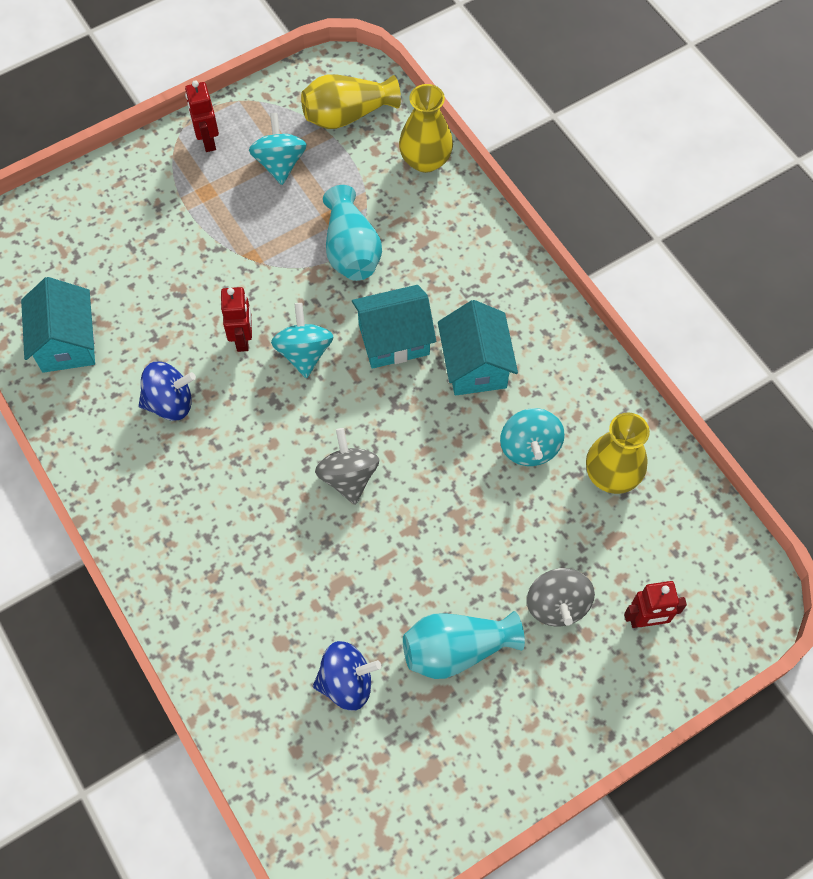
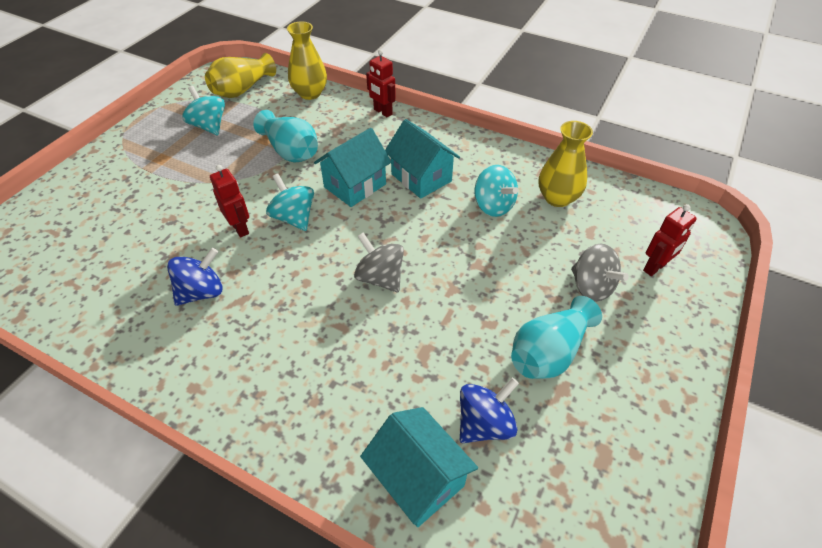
camera: 30 degrees left, 15 degrees down
(67, 342) = (85, 289): turquoise house -> turquoise house (418, 478)
(208, 141) = (147, 132): red robot -> red robot (382, 112)

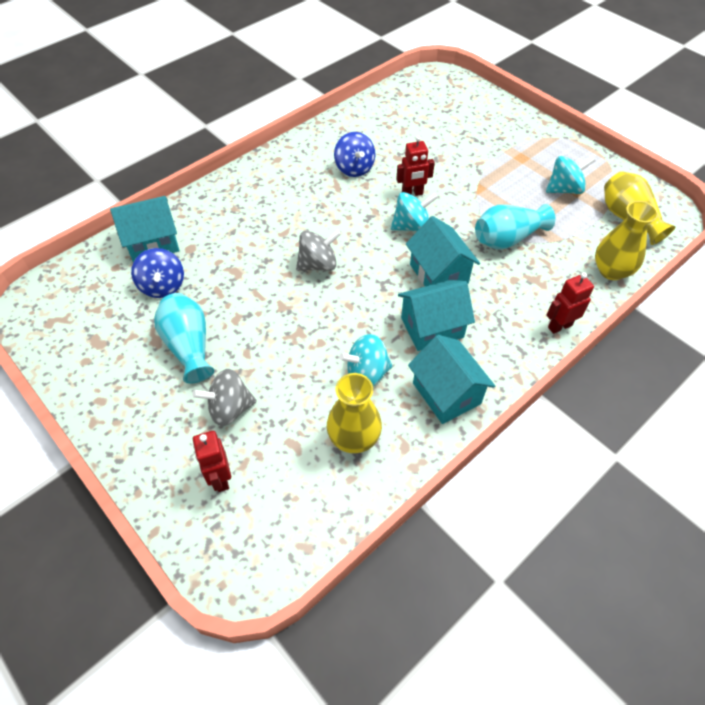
camera: 110 degrees right, 5 degrees up
(482, 157) = (446, 393): none -> turquoise house

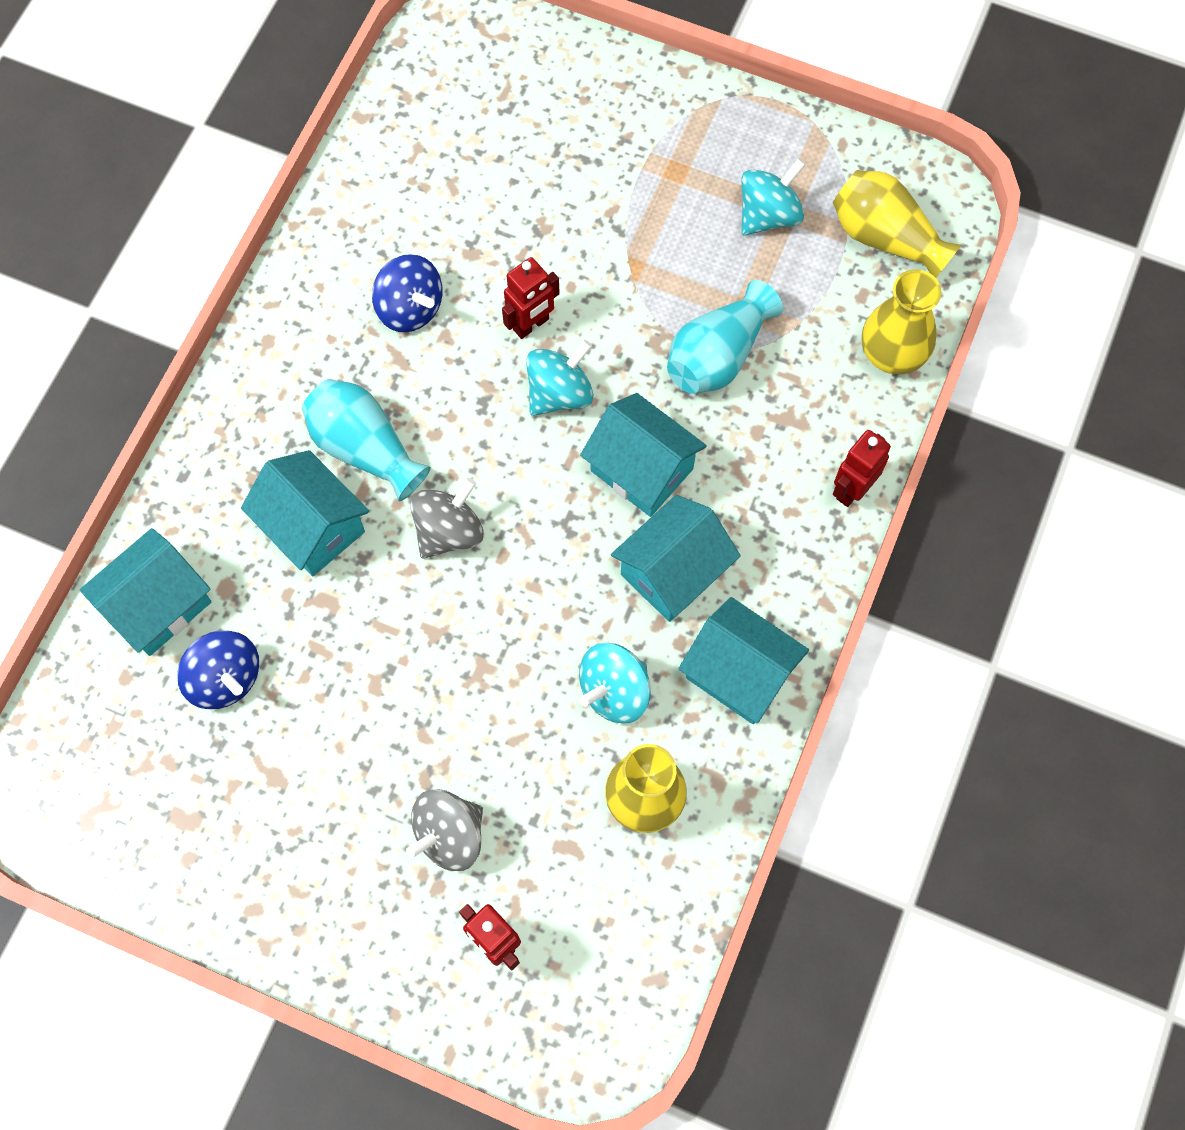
camera: 25 degrees left, 15 degrees up
(189, 346) = (331, 763): turquoise vase -> turquoise vase (365, 448)
(250, 238) = (313, 527): none -> turquoise house

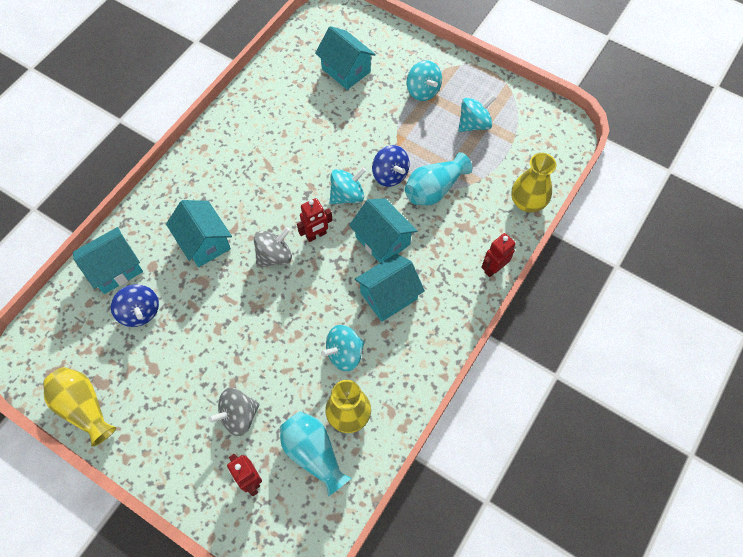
camera: 10 degrees right, 5 degrees down
(365, 448) = (240, 207): turquoise vase -> turquoise vase (313, 453)
(410, 308) = (279, 142): blue spinning top -> blue spinning top (390, 175)
(531, 325) = (340, 159): red robot -> red robot (316, 235)
(660, 163) = (423, 91): none -> turquoise spinning top
(739, 673) = (414, 355): turquoise house -> turquoise house (346, 70)
(885, 238) = (534, 144): yellow vase -> yellow vase (84, 408)

